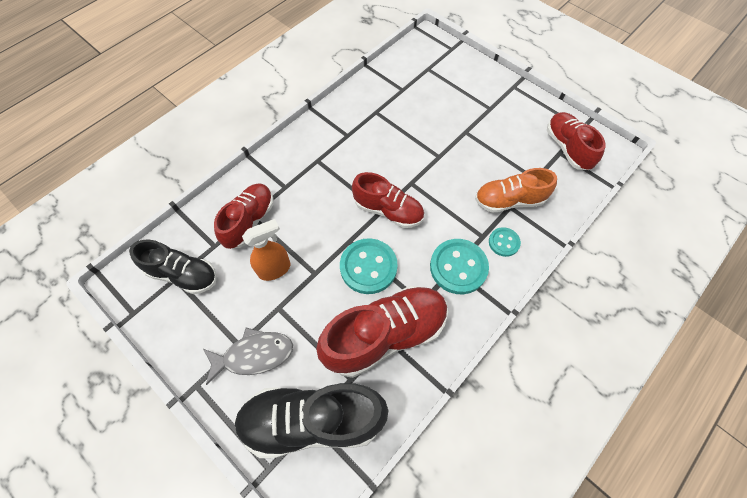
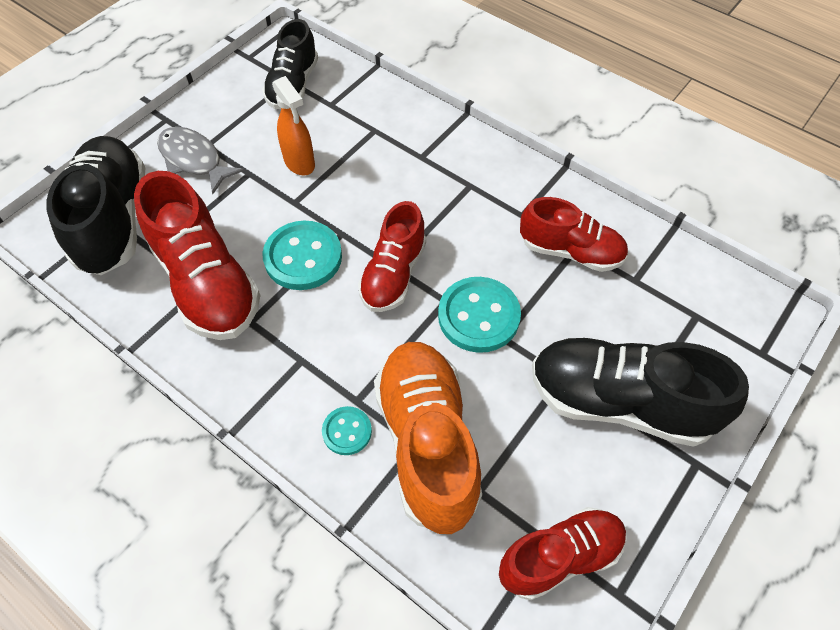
camera: 85 degrees right, 5 degrees down
(249, 221) = (366, 130): red shoe -> red shoe (570, 251)
(254, 355) = (193, 160): grey fish -> grey fish turned 150 degrees clockwise
(458, 267) = (303, 366): turquoise button -> turquoise button (478, 316)
(481, 110) = (620, 402): none -> black shoe
(509, 201) = (427, 443): orange shoe -> orange shoe, size x1.56

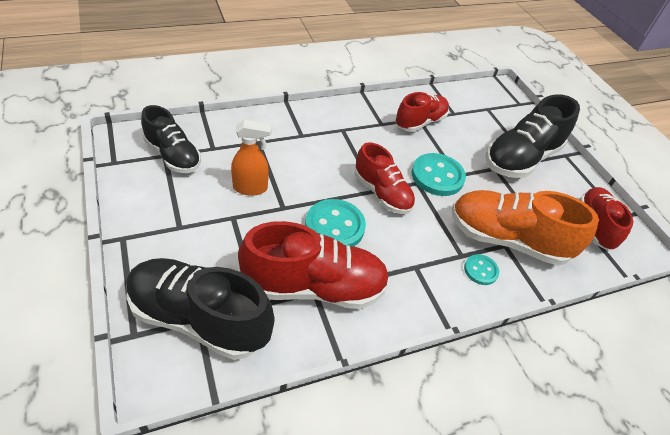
camera: 65 degrees left, 10 degrees down
(193, 160) = (186, 241): grey fish -> none

